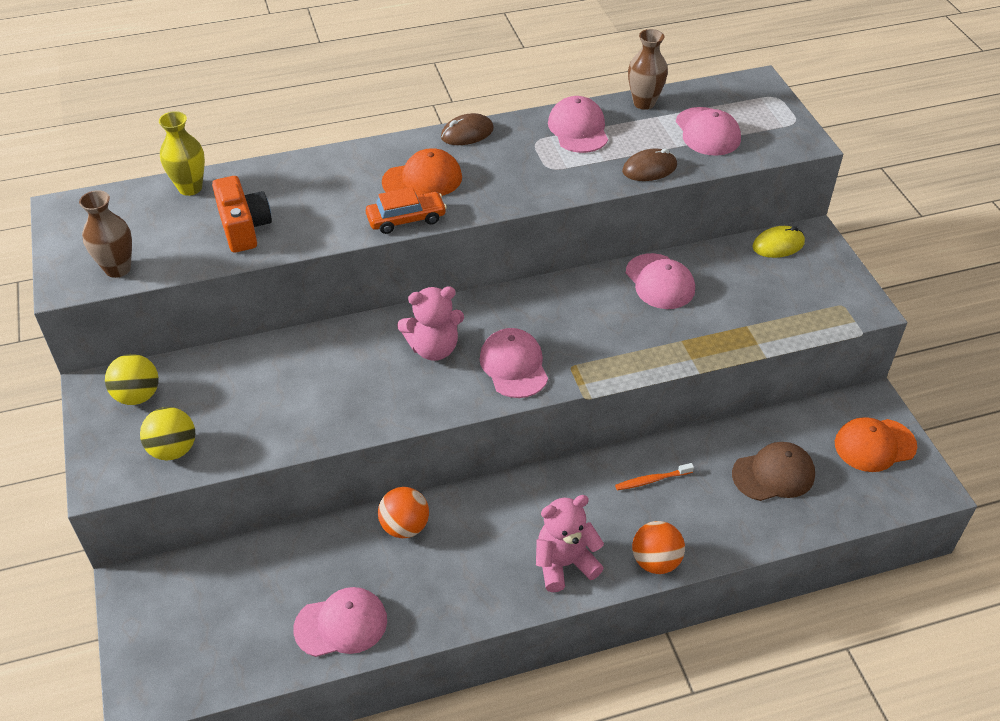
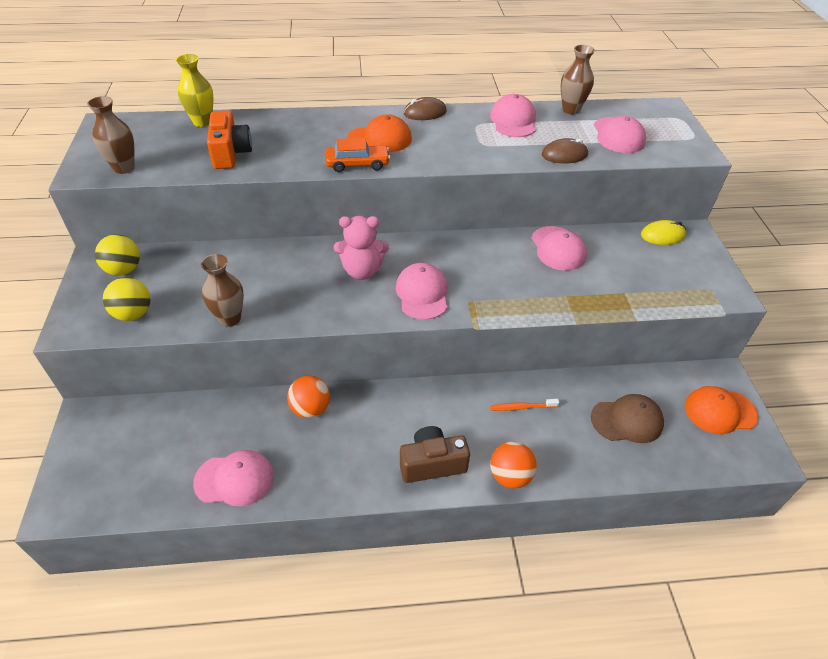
camera: 10 degrees right, 0 degrees up
(294, 435) = (230, 318): none -> brown vase
(564, 564) = (432, 463): pink teddy bear -> brown camera

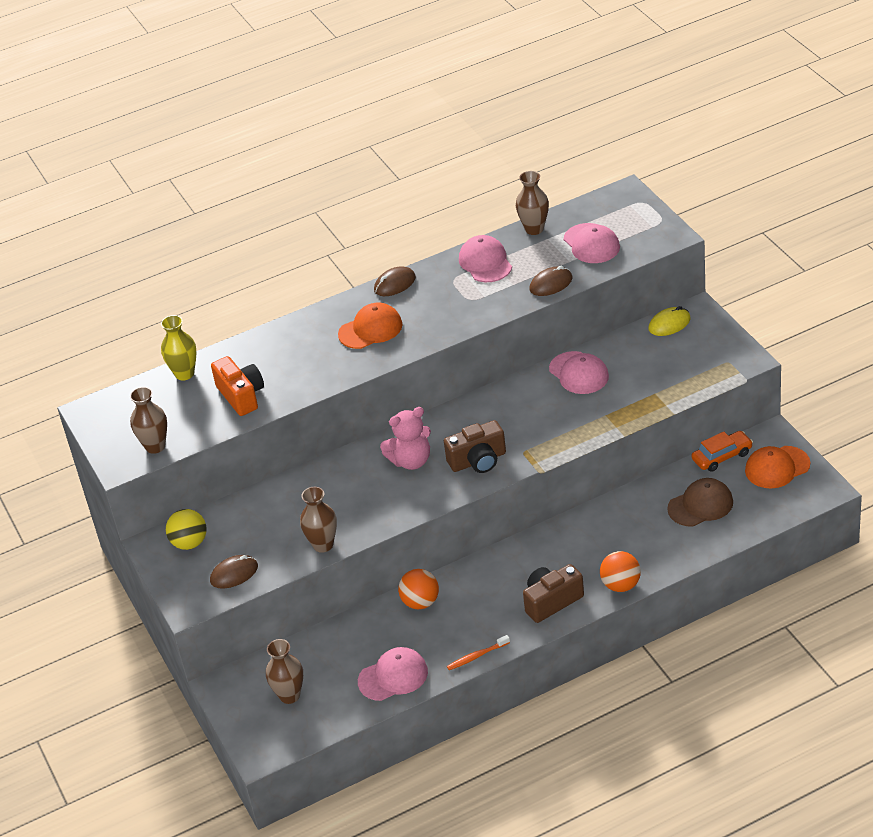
camera: 15 degrees left, 5 degrees down
(131, 455) = (289, 695): none -> brown vase
(133, 314) = (234, 574): yellow ball -> brown mouse
(357, 164) = (368, 363): orange car -> orange car (722, 456)
(422, 294) = (478, 460): pink cap -> brown camera
(522, 407) = (606, 529): orange toothbrush -> orange toothbrush (477, 656)

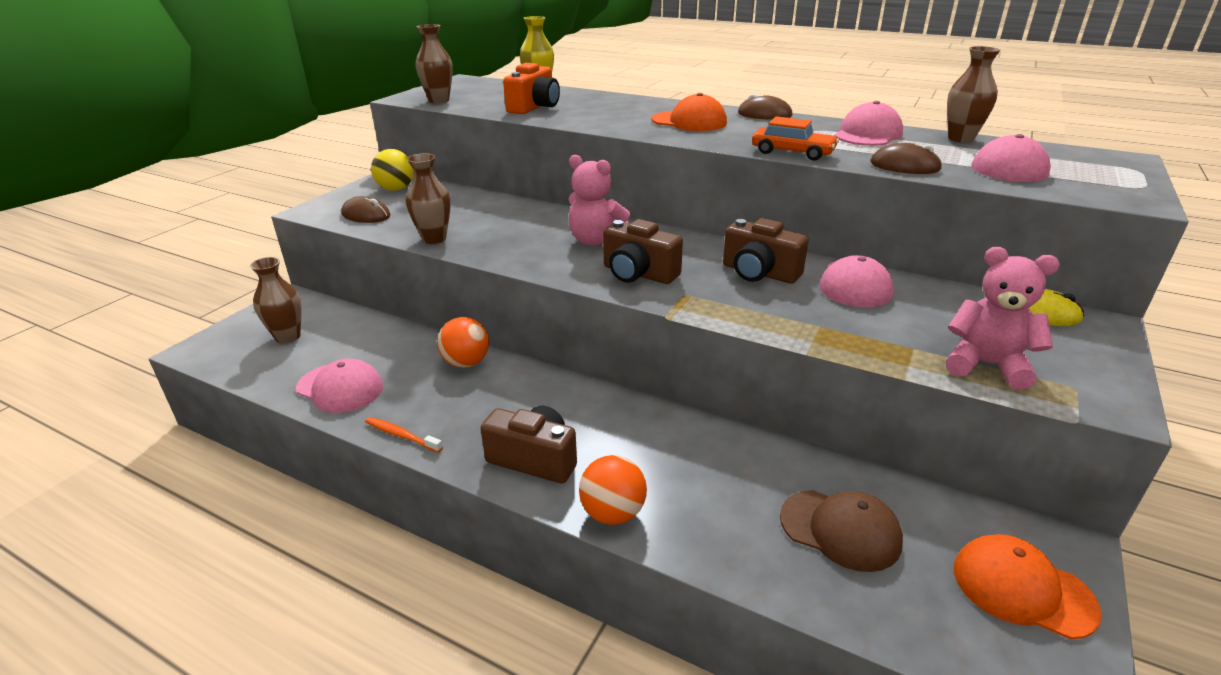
camera: 50 degrees right, 10 degrees down
(528, 406) = (759, 273): none -> brown camera
(689, 378) = (986, 365): none -> pink teddy bear
(722, 456) = (953, 509): orange car -> orange car (792, 152)

